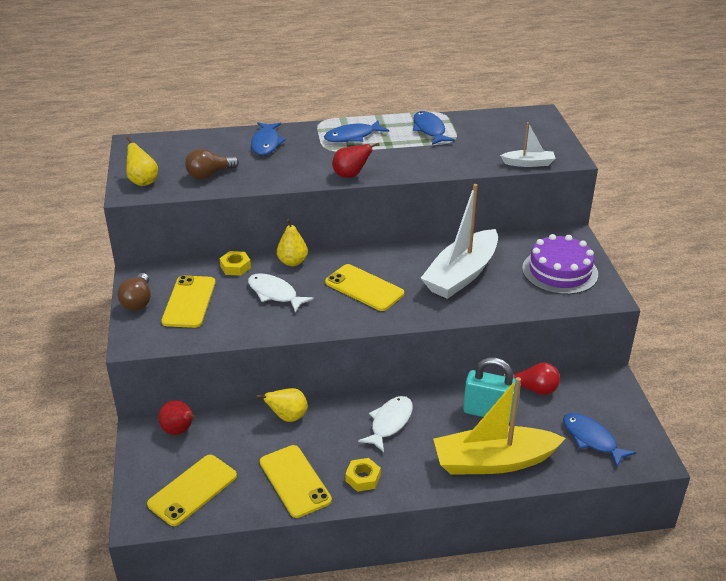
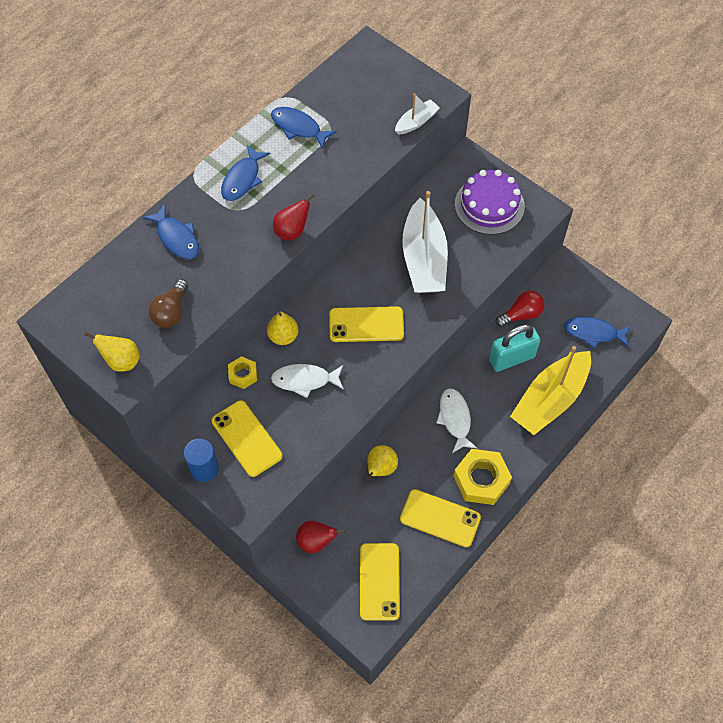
camera: 40 degrees left, 25 degrees up
(138, 301) = (204, 469): brown light bulb -> blue cylinder
(363, 478) = (481, 479): yellow nut -> yellow nut, size x1.83

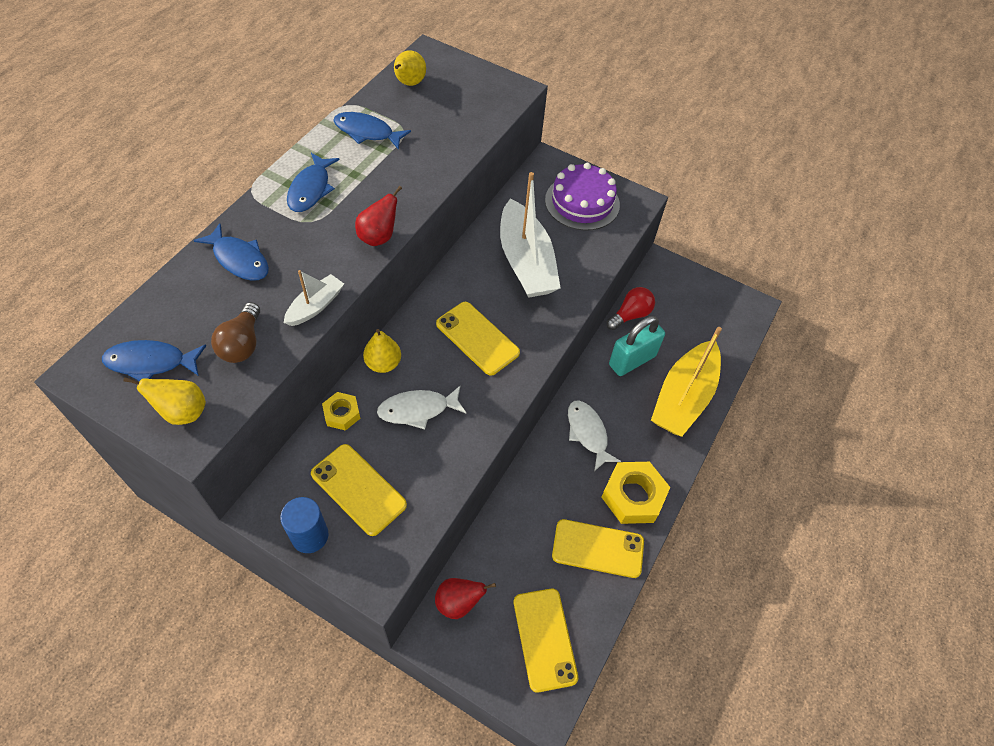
camera: 15 degrees left, 5 degrees down
(366, 324) = (477, 338): yellow phone -> yellow phone turned 60 degrees clockwise
(380, 469) = (517, 502): yellow pear -> yellow pear (409, 83)
(416, 122) = (496, 115): white boat -> white boat (315, 306)
(593, 333) = (708, 323): blue fish -> blue fish (151, 362)

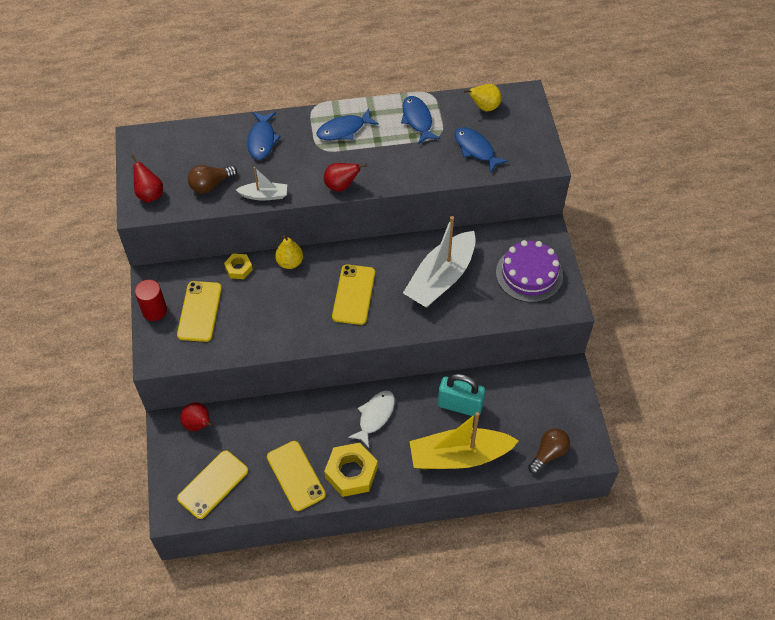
camera: 55 degrees right, 0 degrees up
(151, 362) = (165, 159): blue fish -> blue fish (476, 149)
(183, 412) = (150, 194): yellow pear -> red pear
(310, 536) = (154, 310): blue cylinder -> red cylinder
(418, 410) = (274, 301): white fish -> none
(630, 315) = (499, 380): red light bulb -> none
(731, 333) = (548, 453): none -> brown light bulb

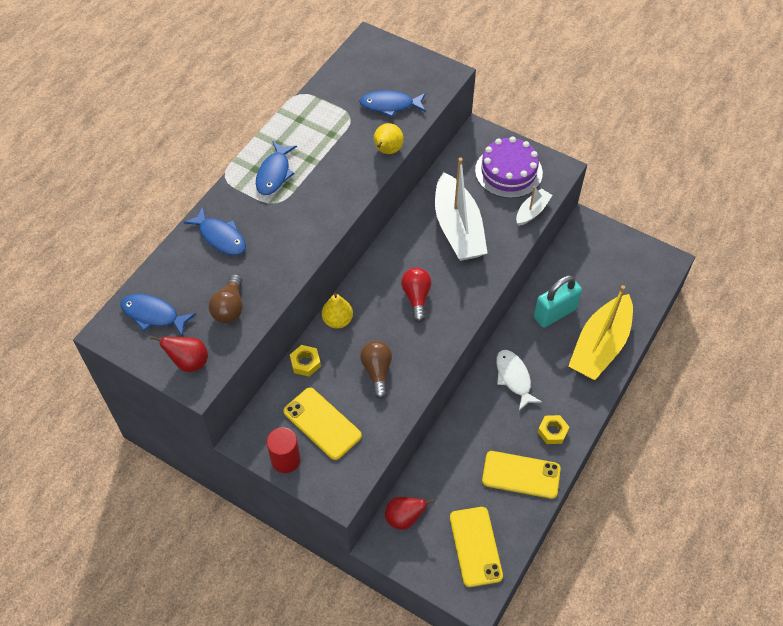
camera: 50 degrees left, 0 degrees up
(264, 195) = (285, 275): white boat -> white boat (532, 211)
(341, 186) = (333, 215): red pear -> none
(351, 473) = (552, 431): yellow nut -> yellow nut, size x0.55
(353, 294) = (416, 297): yellow phone -> red light bulb
(417, 120) = (318, 120): blue fish -> blue fish (153, 315)
(484, 107) = (353, 71): yellow pear -> yellow pear (387, 151)
(548, 453) = (646, 287): brown light bulb -> brown light bulb (377, 371)

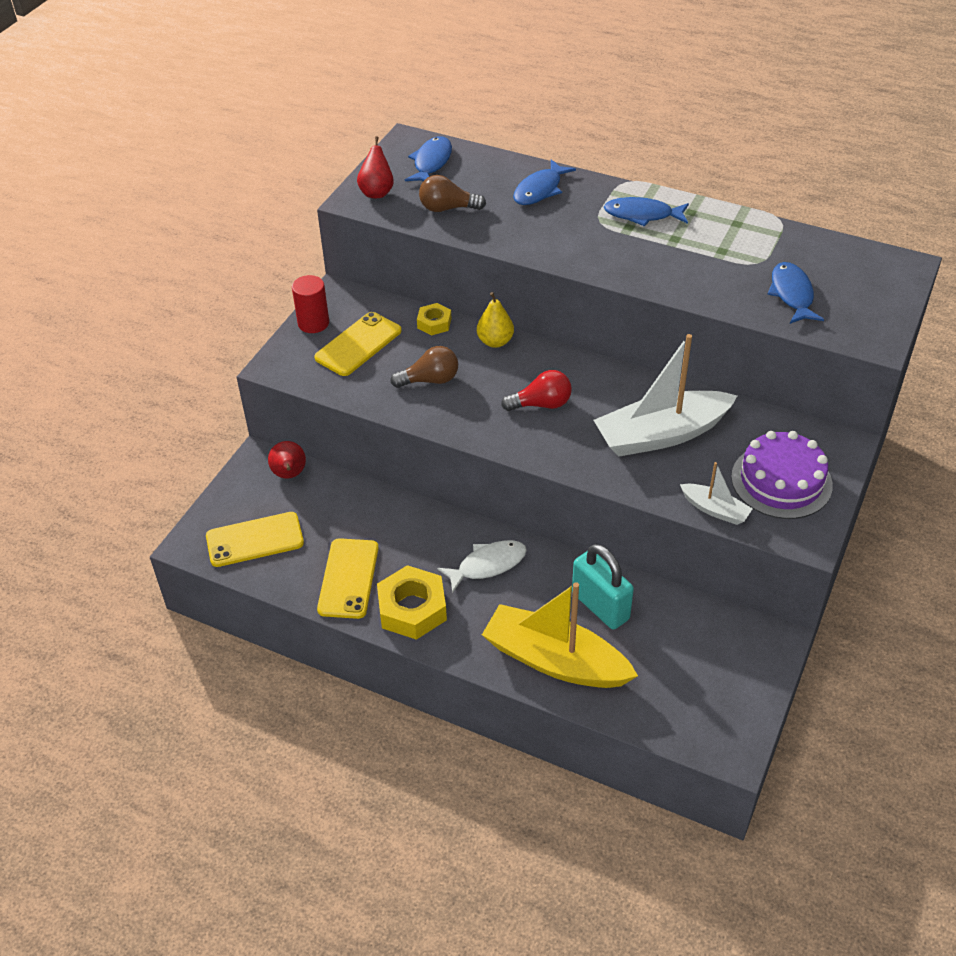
camera: 85 degrees right, 10 degrees down
(387, 151) = (710, 299): yellow pear -> none
(552, 431) = (412, 609): yellow nut -> yellow nut, size x1.83

